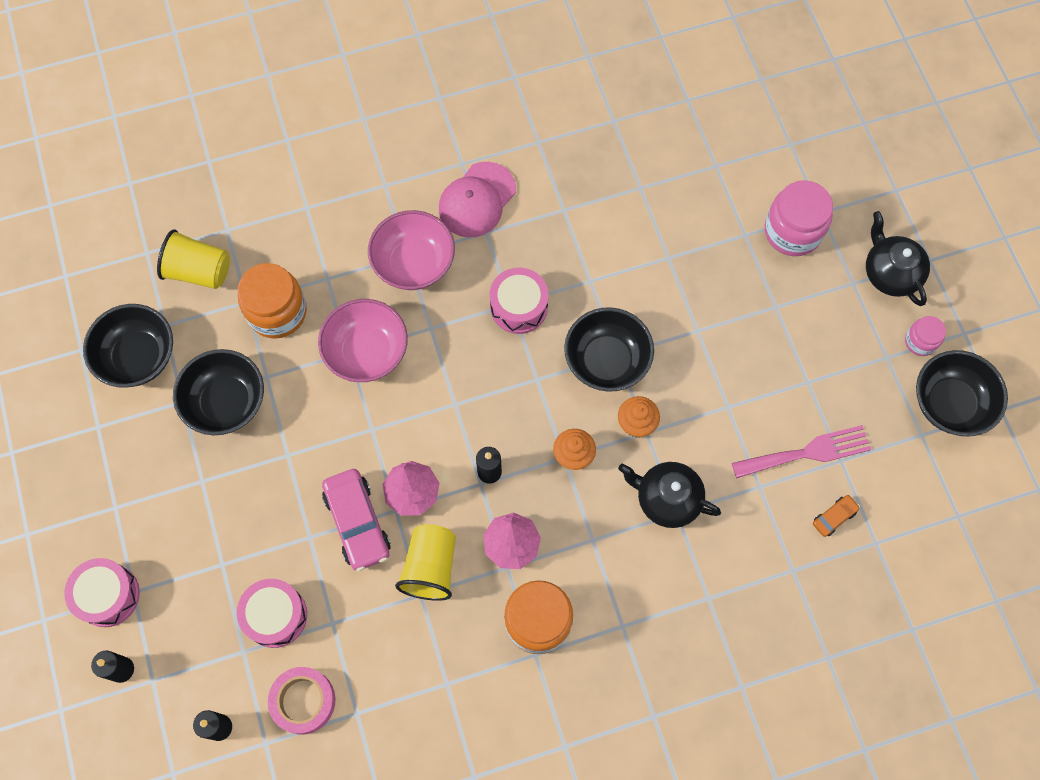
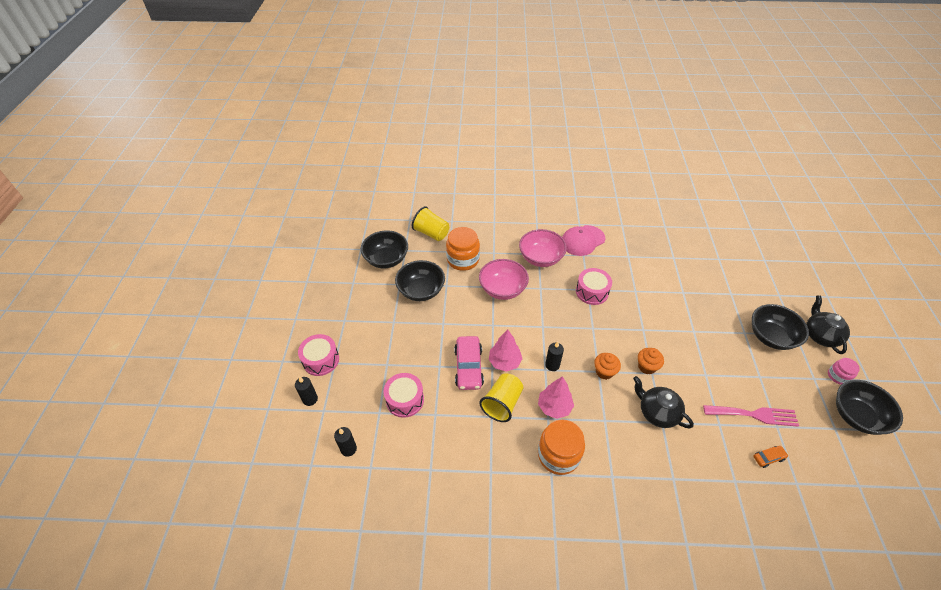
camera: 20 degrees right, 20 degrees down
(303, 701) = (402, 451): pink tape -> none
(606, 361) = (636, 330): black bowl -> black bowl (771, 337)
(792, 231) = (760, 299): pink jar -> none

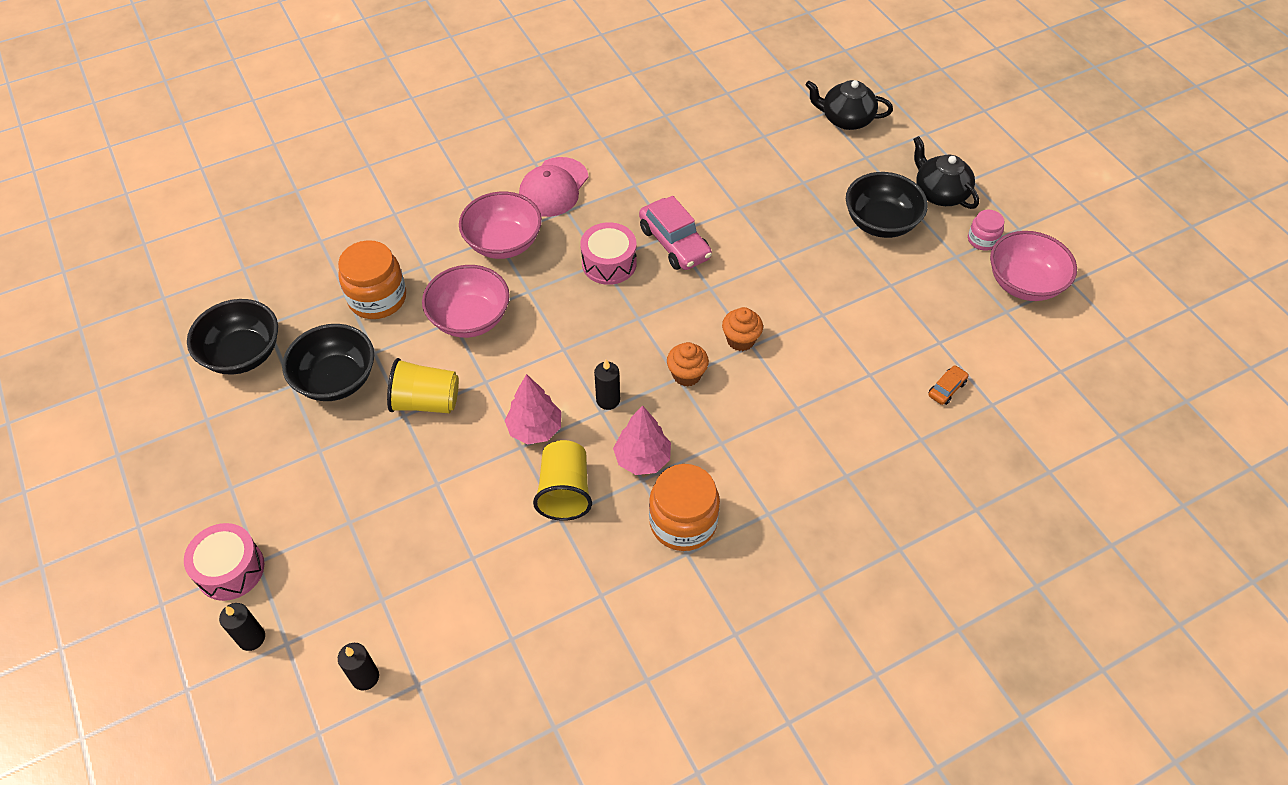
camera: 30 degrees left, 5 degrees up
(405, 400) = (412, 560): pink drum -> none
(431, 233) = (296, 276): yellow cup -> yellow cup (426, 402)
(468, 367) = (484, 463): pink car -> pink car (674, 243)
(657, 412) = (785, 397): black teapot -> black teapot (846, 119)
(754, 415) = (906, 340): pink fork -> none
(856, 416) = (1024, 283): black bowl -> pink bowl

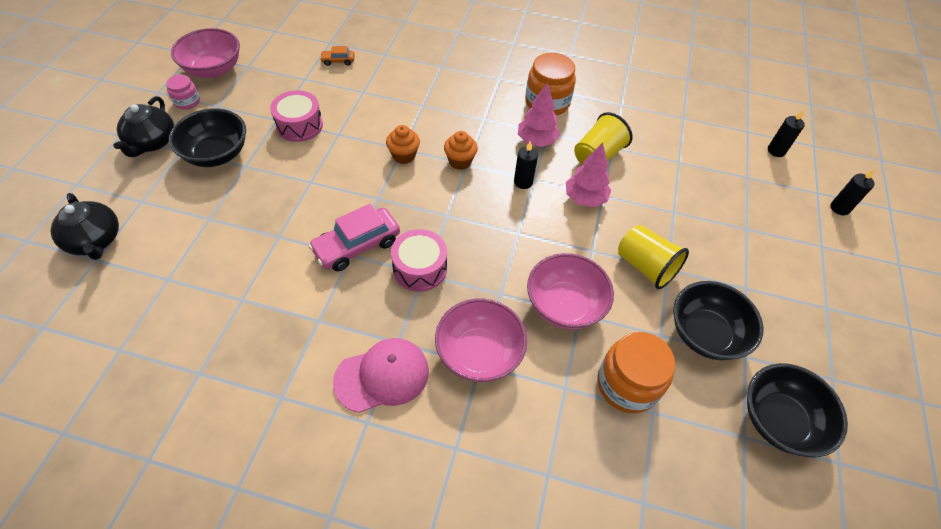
camera: 140 degrees left, 0 degrees up
(230, 569) = (843, 253): pink drum -> pink drum (299, 125)
(674, 243) = (357, 246): pink car -> pink car turned 135 degrees counterclockwise

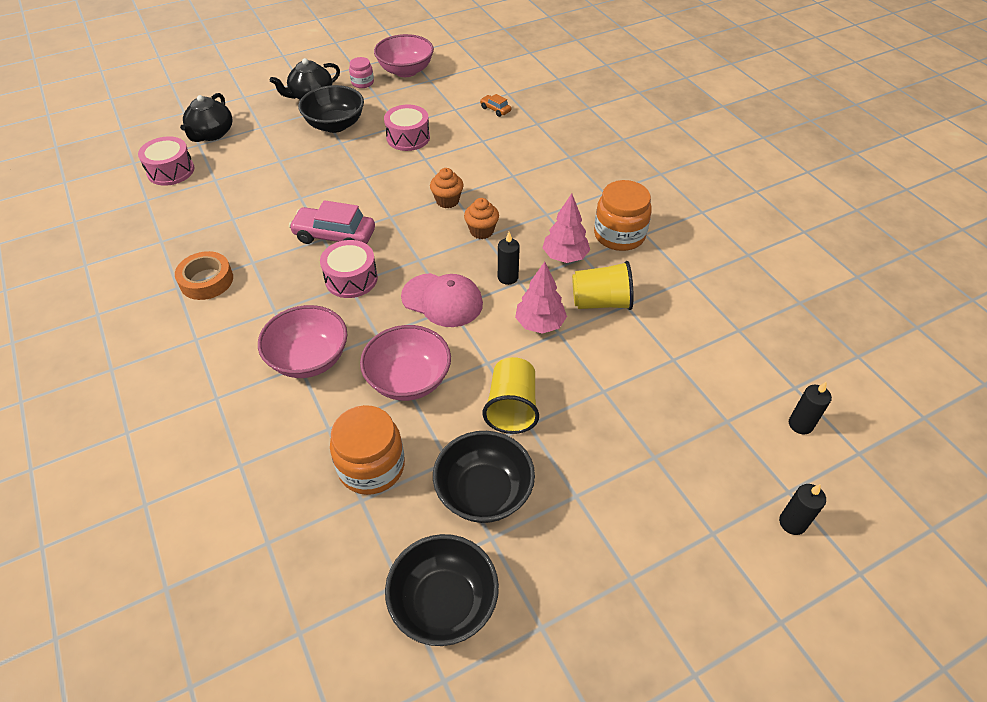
camera: 50 degrees right, 5 degrees down
(104, 304) = (171, 171): none -> pink drum
(301, 369) = (206, 280): none -> orange tape
(382, 376) = (239, 322): pink cap -> pink cap (442, 300)

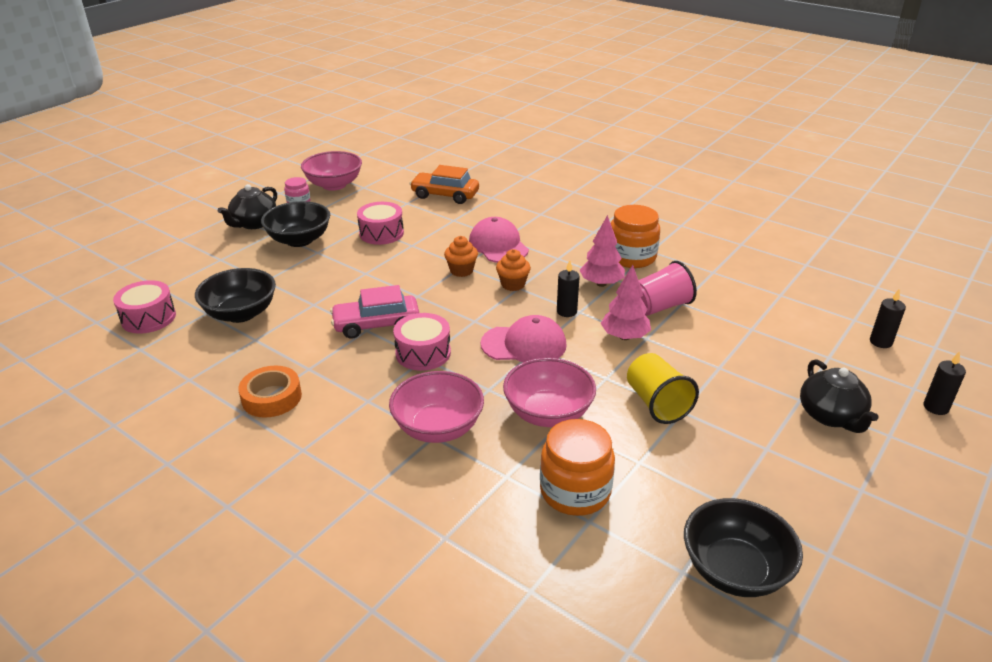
camera: 25 degrees left, 15 degrees down
(211, 134) = (169, 277): black teapot -> black teapot (831, 416)
(484, 492) = (691, 474): black bowl -> black bowl (241, 313)
(495, 109) = (445, 195): orange car -> orange car, size x2.04
(501, 182) = (498, 245): none -> pink cap
(601, 302) = (660, 307): yellow cup -> pink cup

